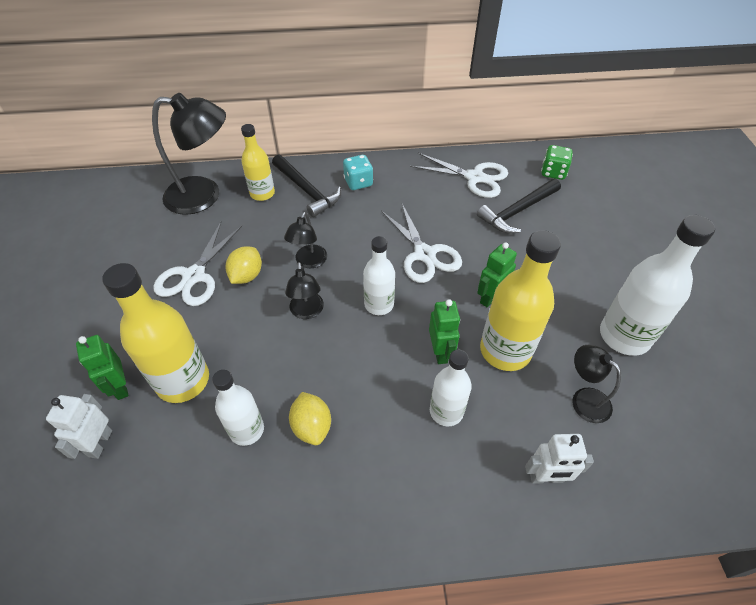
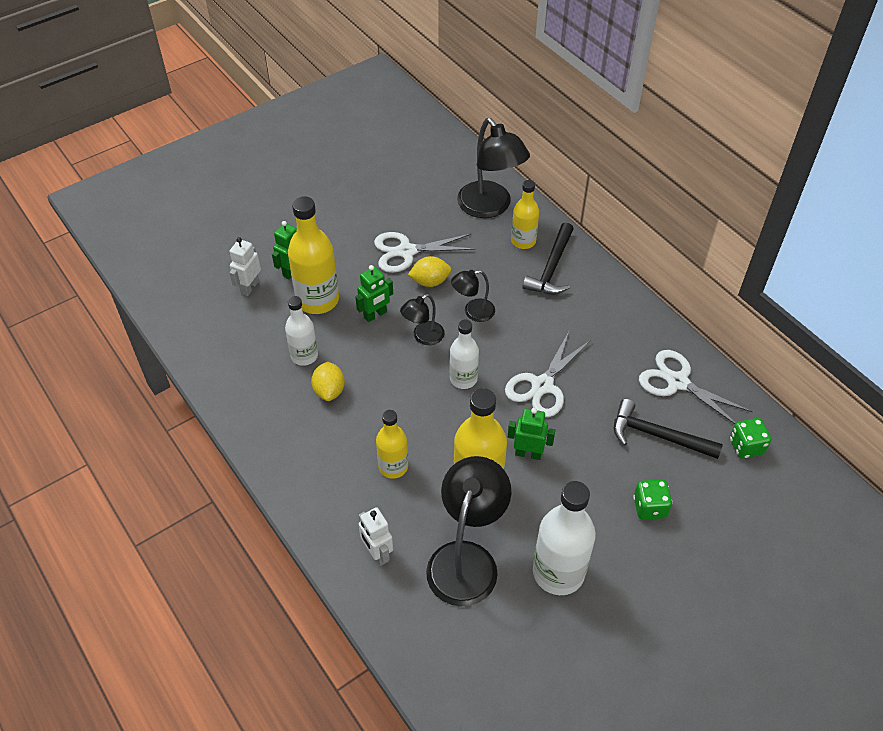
camera: 60 degrees right, 0 degrees up
(100, 443) = (249, 287): white robot -> white robot turned 45 degrees counterclockwise
(312, 426) = (329, 390): yellow lemon -> yellow lemon turned 45 degrees counterclockwise
(358, 182) = (593, 297): turquoise dice -> none
(440, 352) = (445, 440): green robot -> green robot (375, 315)
(446, 411) = (393, 467): white bottle -> yellow bottle
(474, 177) = (677, 382): white scissors -> white scissors turned 135 degrees clockwise
(583, 248) = (649, 507): none -> green dice
(584, 399) = (466, 559): black lamp -> black lamp, size x1.92

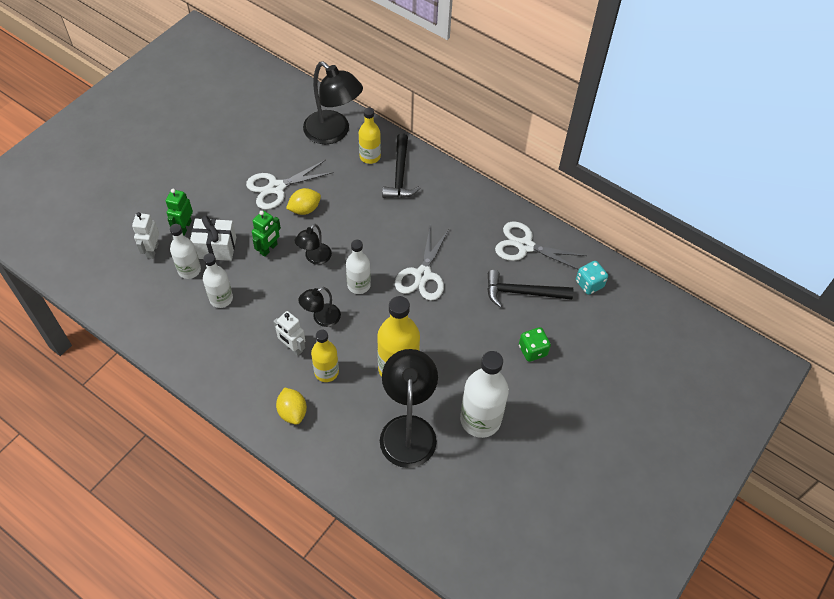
camera: 20 degrees left, 5 degrees up
(281, 317) = (189, 270): none -> white bottle
(318, 300) = (215, 247): yellow bottle -> white gift
(329, 390) = (252, 323): yellow lemon -> yellow lemon (292, 412)
(377, 553) = (337, 444): white robot -> white robot (292, 348)
(473, 312) = (348, 227): black lamp -> black lamp (321, 318)
(528, 453) = (429, 333): green robot -> none
(746, 446) = (589, 284): green dice -> turquoise dice

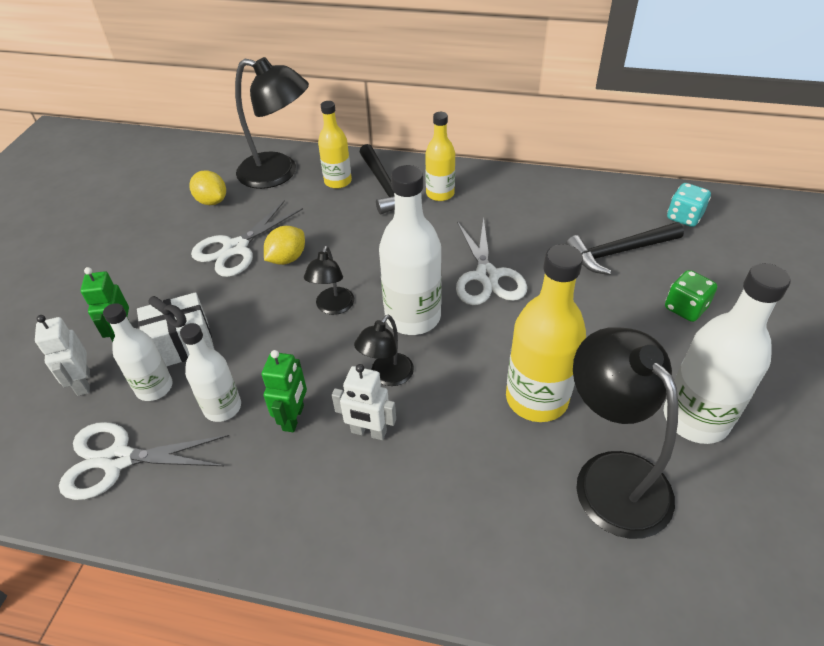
camera: 20 degrees left, 10 degrees down
(269, 249) = (262, 319): green robot -> green robot (293, 418)
(292, 412) = (424, 528): yellow lemon -> yellow lemon (212, 201)
(326, 372) = (439, 445): yellow bottle -> yellow bottle (440, 194)
(359, 285) = (413, 317): white bottle -> white bottle, size x1.63
(525, 246) = (582, 206): white scissors -> white scissors (118, 460)

